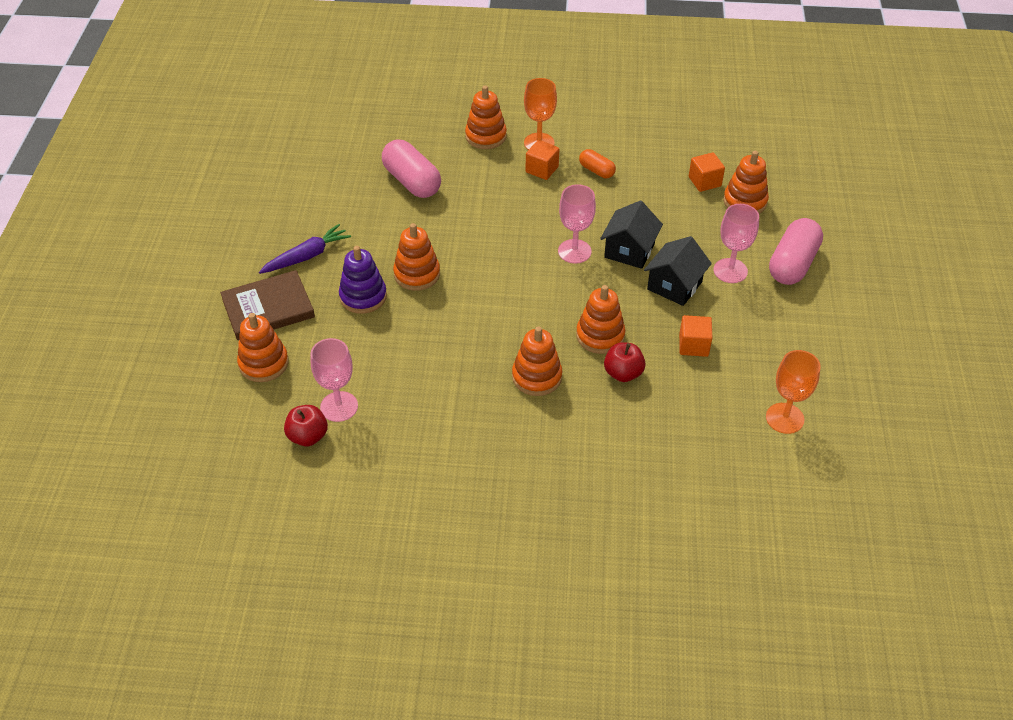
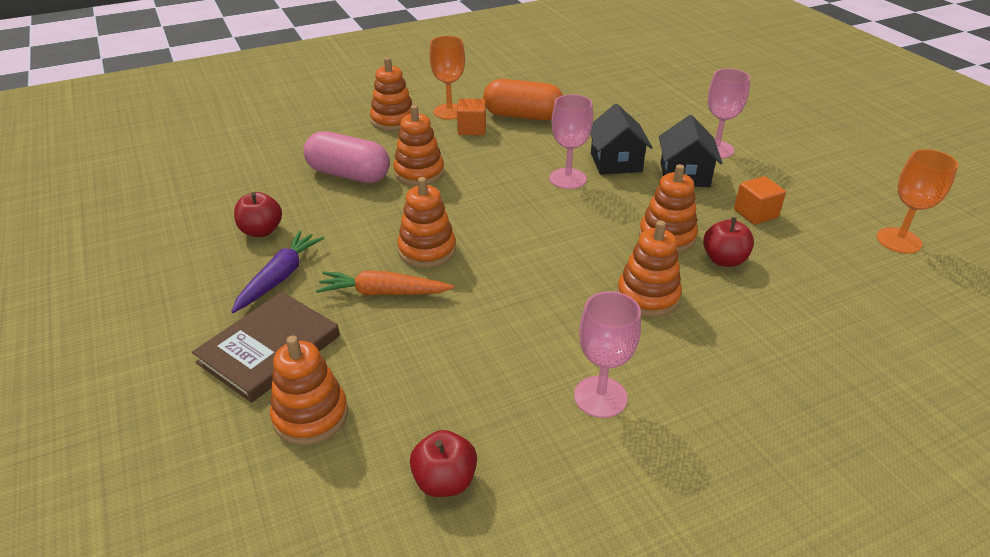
camera: 30 degrees left, 10 degrees down
(319, 211) = (261, 231): none -> red apple
(339, 406) = (455, 424): pink goblet -> pink goblet (600, 397)
(363, 296) = (383, 293): purple stacking toy -> orange carrot
(596, 171) = (522, 116): orange capsule -> orange capsule, size x1.85
(704, 181) = (621, 98): orange cube -> none
(745, 201) = (668, 101): orange stacking toy -> orange stacking toy (419, 173)
(792, 264) = (756, 129): pink capsule -> none

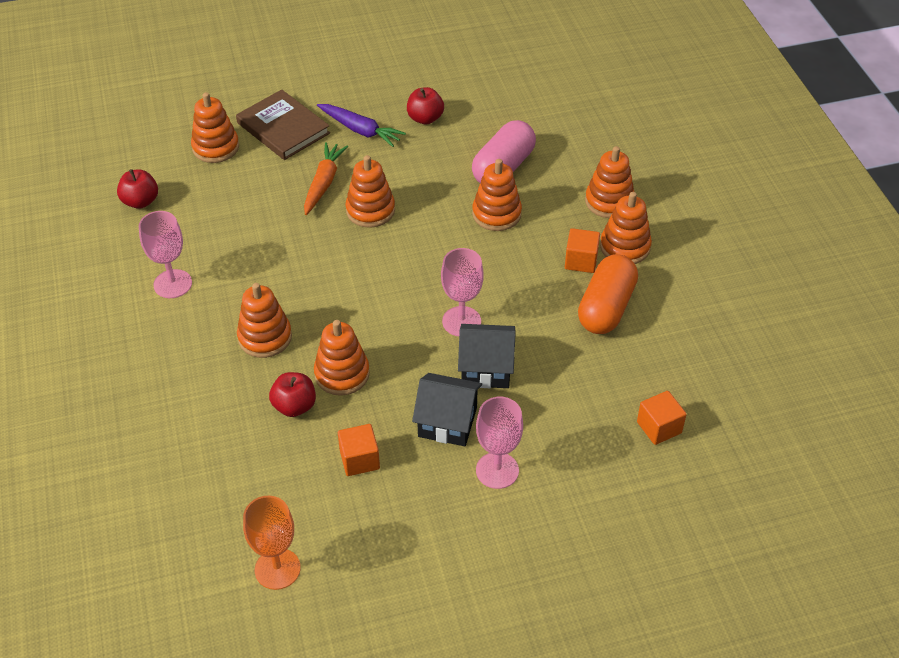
camera: 100 degrees right, 10 degrees up
(449, 111) = (625, 247): orange goblet -> orange stacking toy
(631, 93) = (659, 427): none -> orange cube

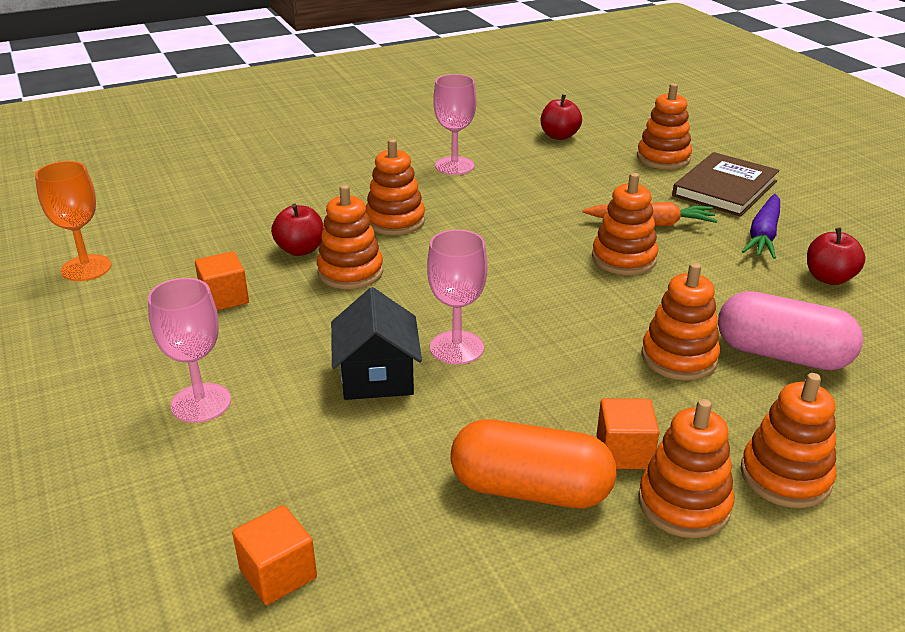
camera: 80 degrees right, 15 degrees down
(447, 422) = (282, 354): black house -> none

